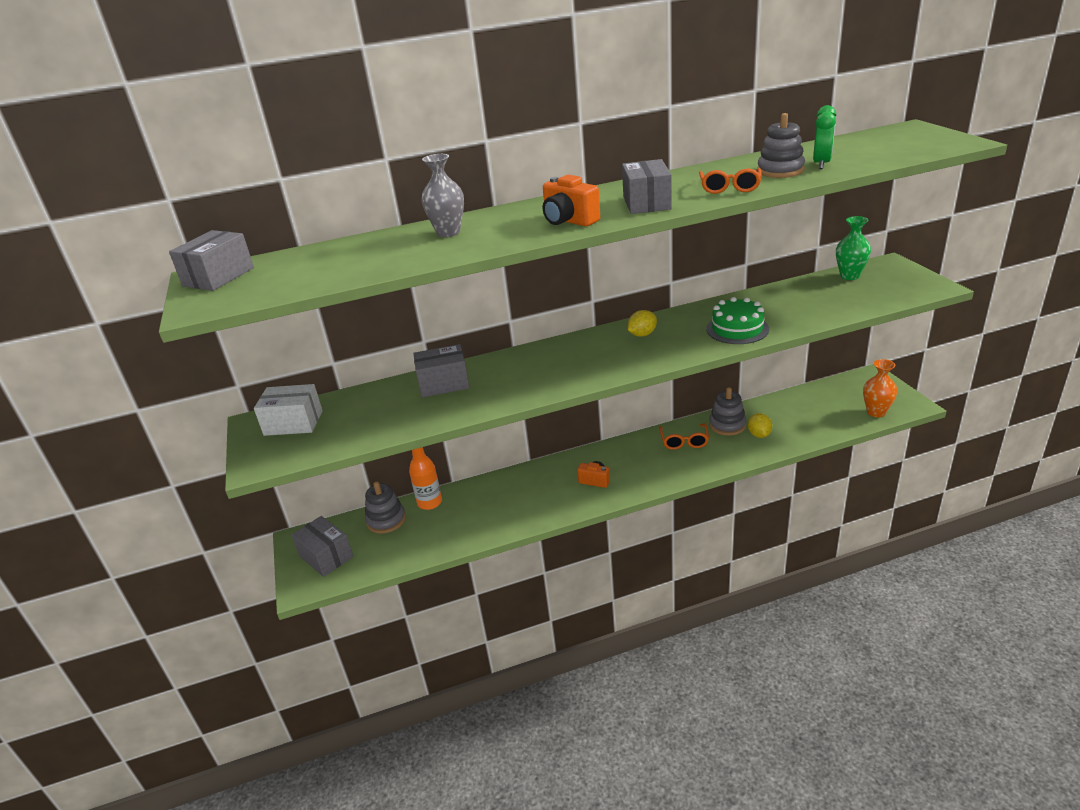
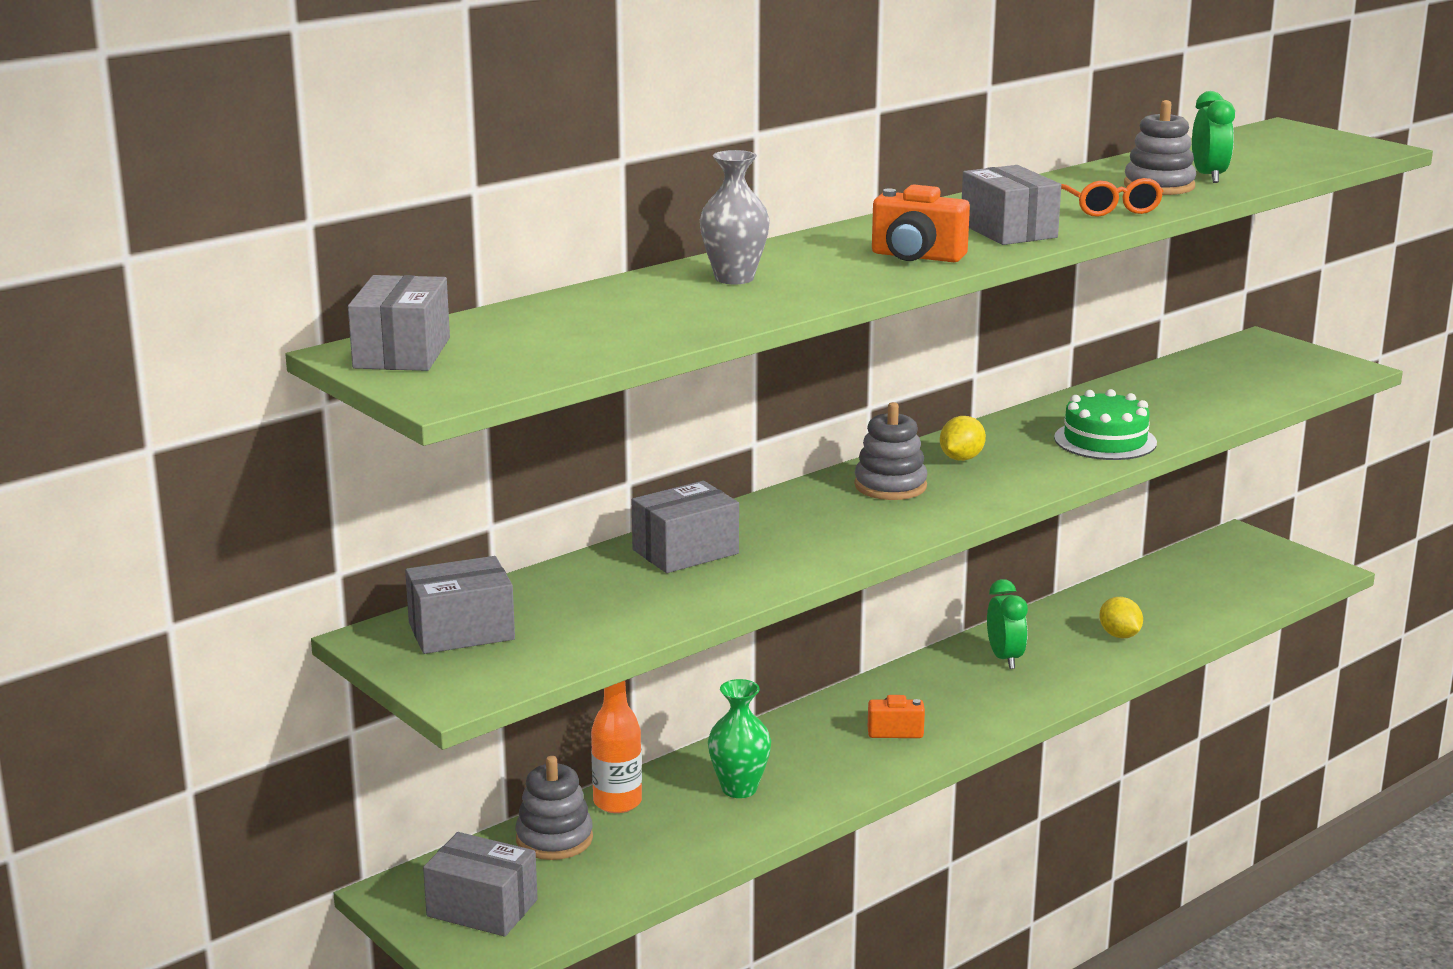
camera: 25 degrees left, 10 degrees down
(293, 423) = (461, 631): white box -> grey box
(684, 441) = (1005, 658): orange glasses -> green clock
(727, 425) = (1059, 628): grey stacking toy -> grey stacking toy (890, 486)
(849, 276) = (1215, 361): green vase -> green vase (739, 789)
(876, 412) = (1277, 586): orange vase -> none

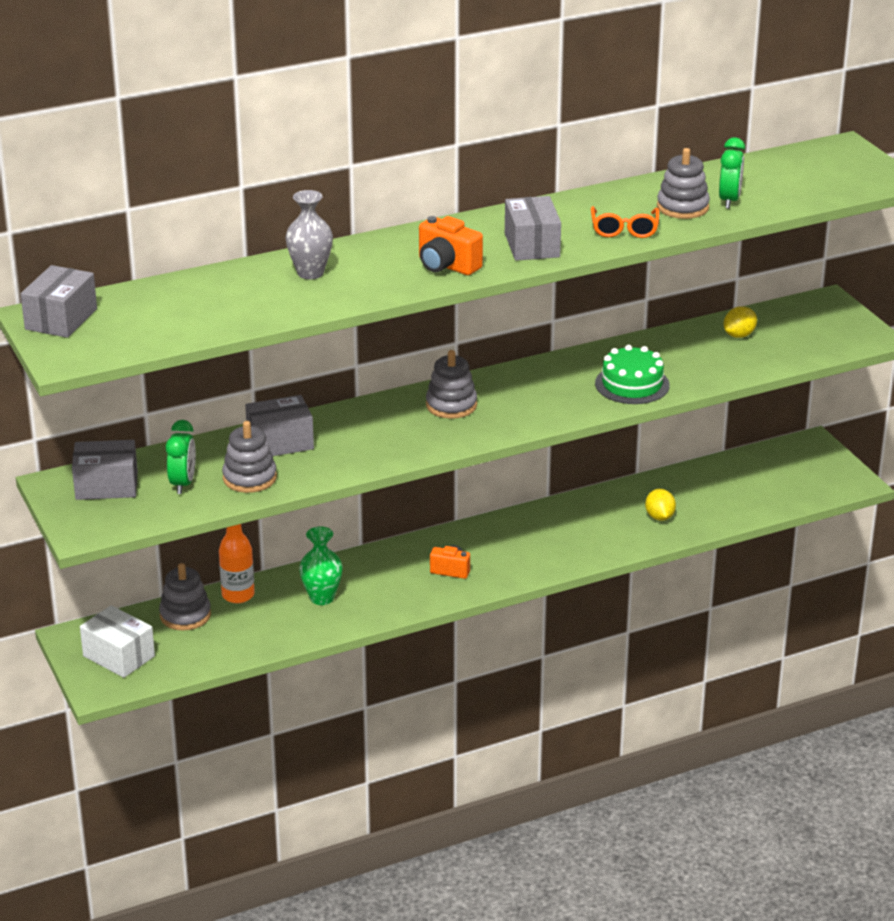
camera: 15 degrees right, 10 degrees up
(482, 908) = (119, 656): grey box -> white box
(670, 596) = (249, 478): none -> grey stacking toy
(961, 458) = (517, 387): yellow lemon -> yellow lemon (739, 335)
(1005, 658) = (563, 524): green clock -> green clock (183, 484)

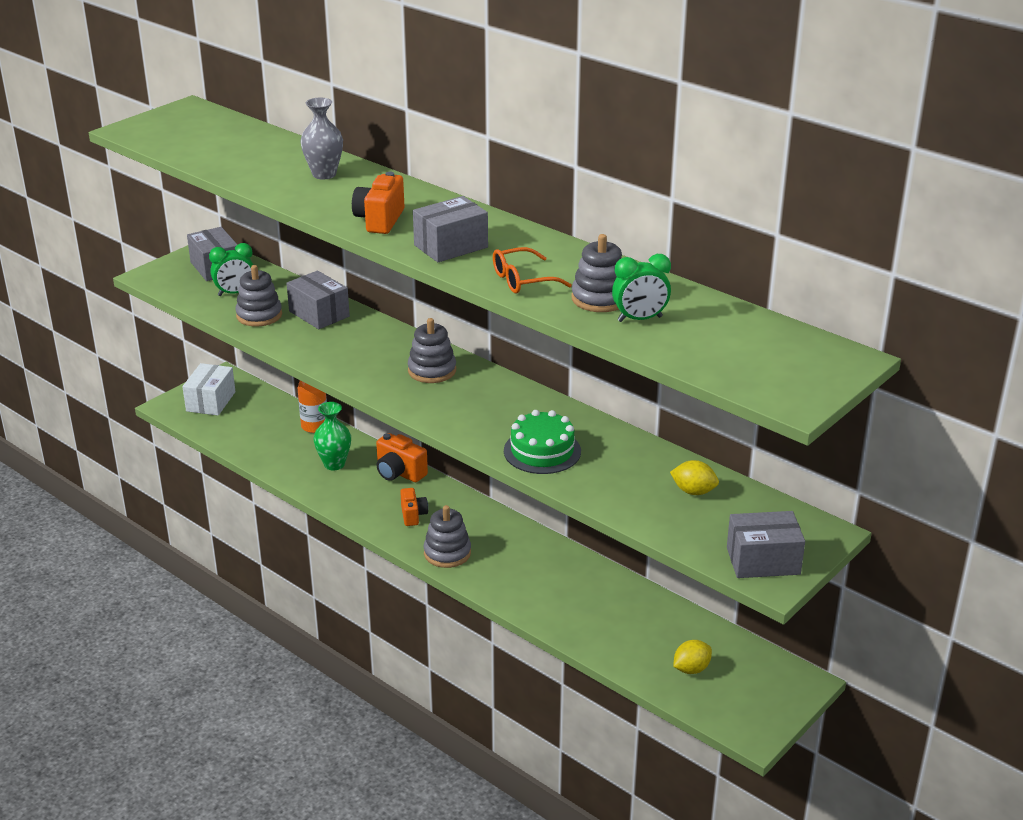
camera: 65 degrees right, 0 degrees up
(61, 319) = (188, 115): grey box -> grey box (763, 561)
(185, 615) = (275, 412): grey stacking toy -> grey stacking toy (447, 553)
(371, 561) = (399, 473): none -> orange camera
(659, 517) = (581, 611): yellow lemon -> yellow lemon (691, 669)

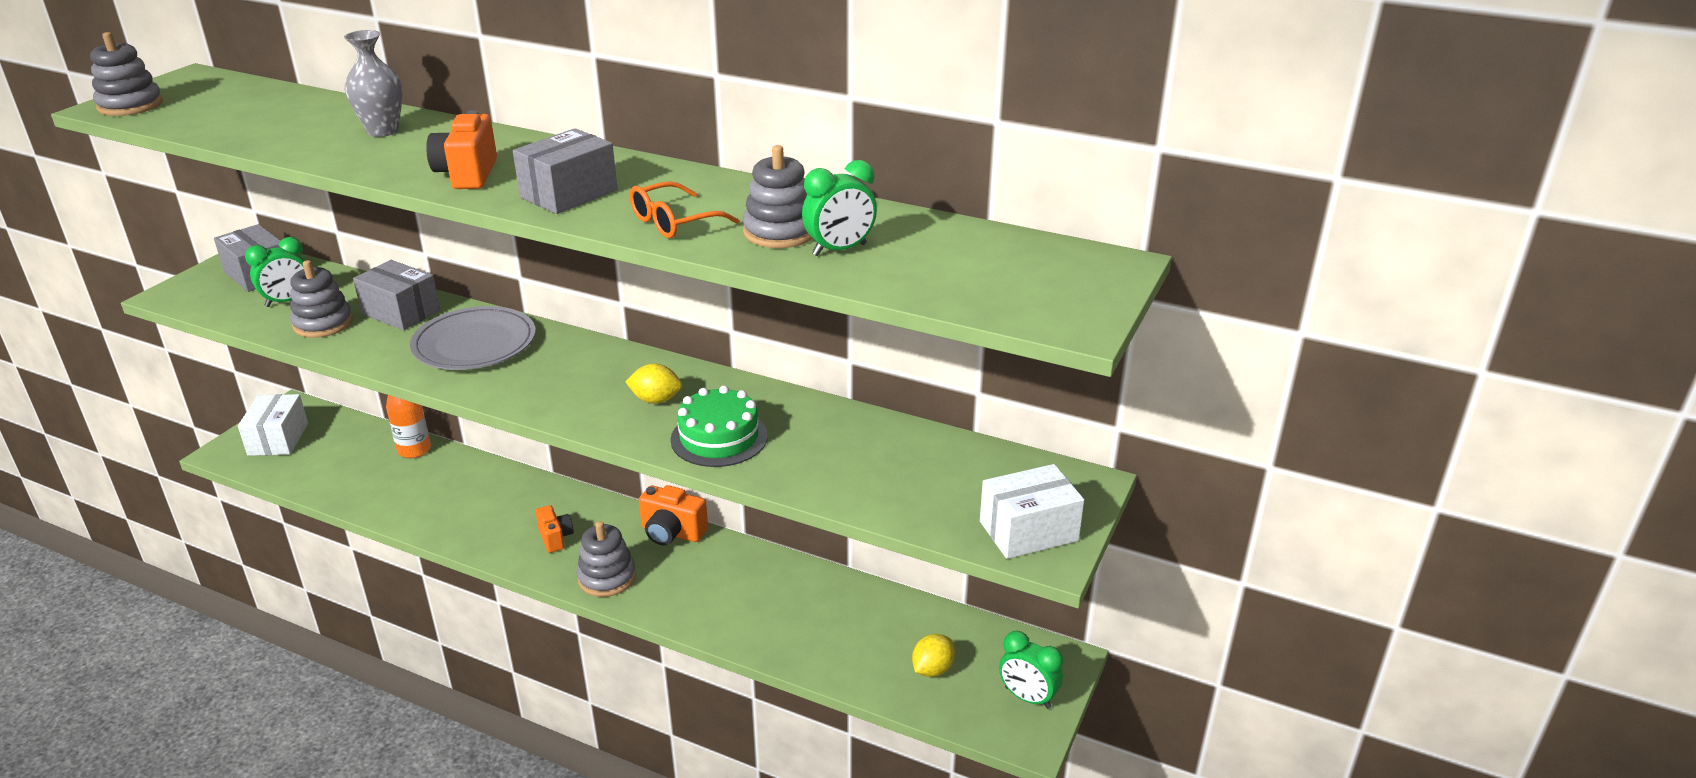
camera: 15 degrees left, 0 degrees up
(334, 464) = (446, 491): green vase -> none
(371, 348) = (474, 344): none -> grey plate
(399, 473) = (528, 489): orange camera -> orange camera (672, 533)
(432, 370) = (557, 360): grey stacking toy -> grey stacking toy (130, 105)
(693, 491) = (916, 458): yellow lemon -> yellow lemon (656, 400)
(763, 561) = (1028, 531): grey box -> white box
(763, 704) = (1027, 697): none -> green clock

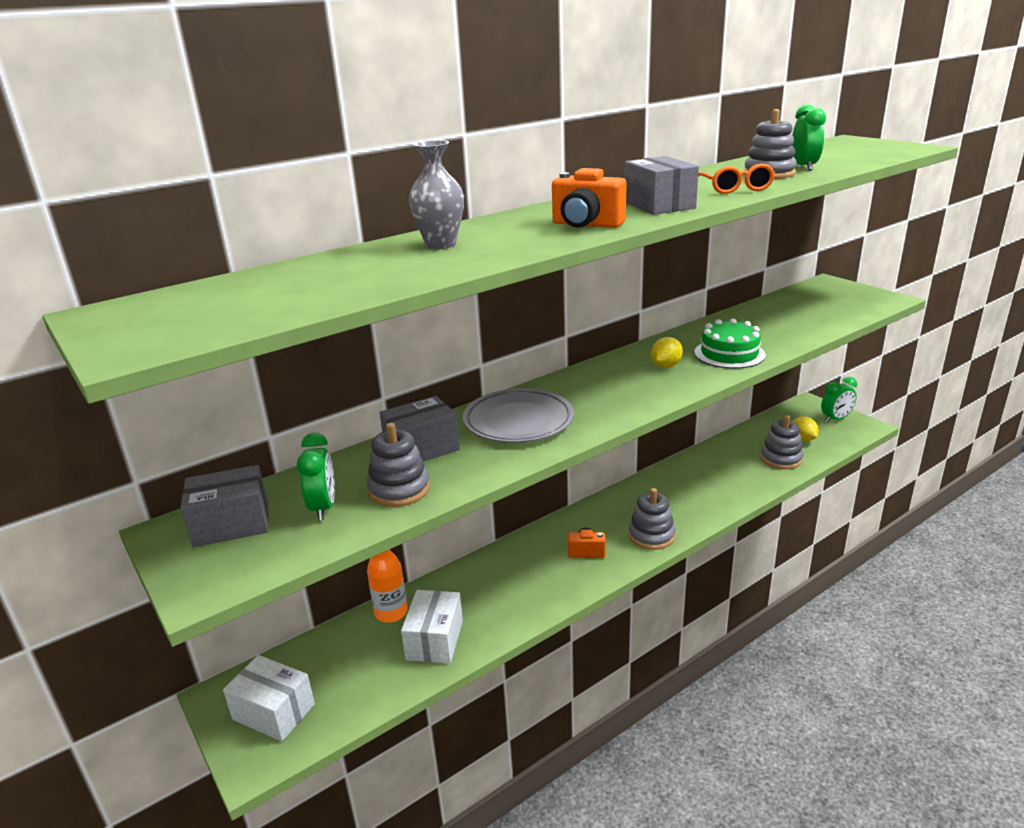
camera: 60 degrees left, 5 degrees down
(130, 105) = (152, 339): grey stacking toy -> grey stacking toy (781, 459)
(672, 533) = (616, 499): orange camera -> none
(1028, 531) = (867, 299): white box -> white box (435, 640)

